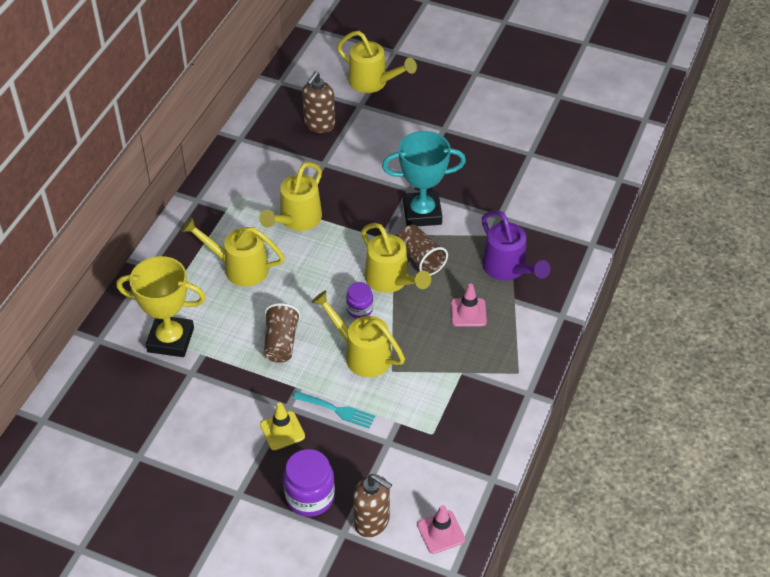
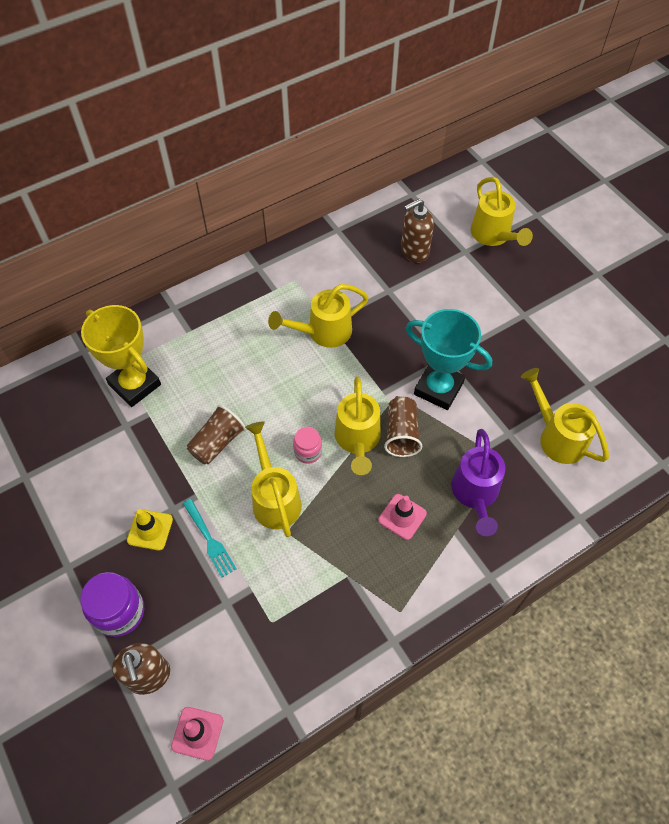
camera: 35 degrees right, 10 degrees up
(239, 268) = (241, 350): yellow watering can -> yellow watering can (557, 437)
(359, 309) = (308, 452): purple jar -> pink jar

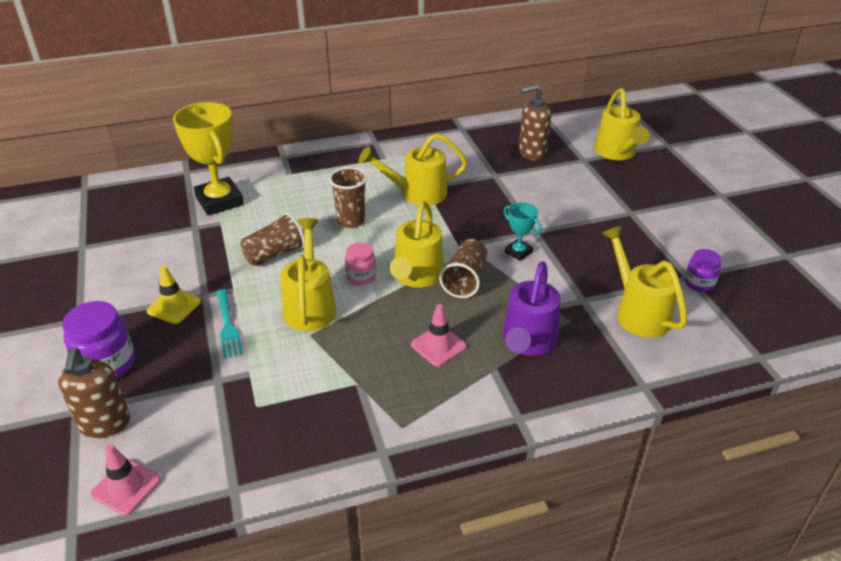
camera: 15 degrees right, 20 degrees down
(273, 383) = (351, 221): none -> brown cup
(438, 388) = (518, 252): turquoise trophy -> turquoise trophy, size x0.49
(600, 391) = (699, 283): none -> purple jar

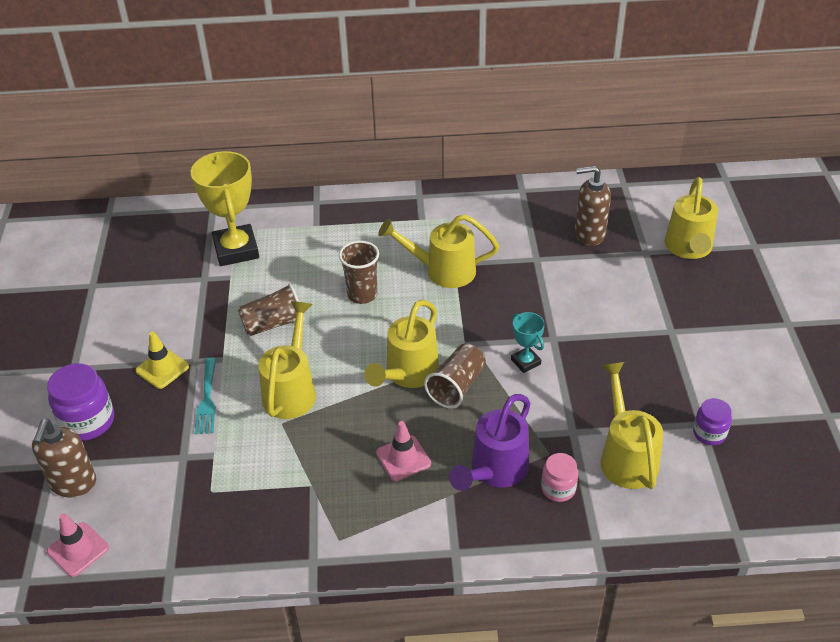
camera: 15 degrees right, 5 degrees up
(361, 276) = (352, 365): pink jar -> pink jar (558, 489)

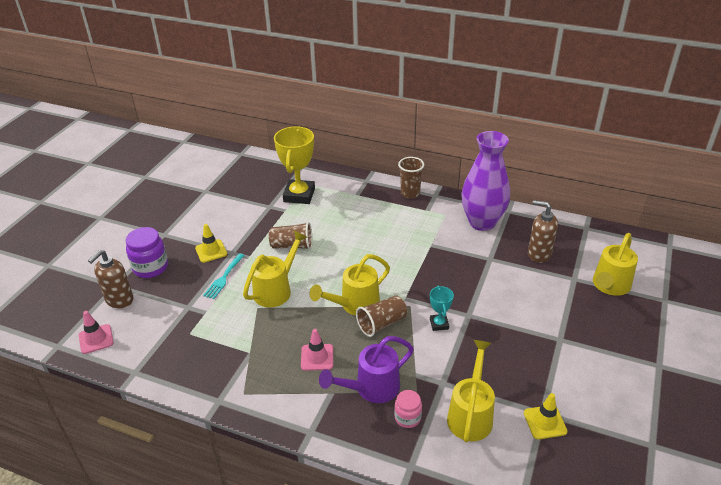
camera: 25 degrees right, 5 degrees down
(362, 295) = (358, 245): brown cup -> brown cup (410, 193)
(443, 271) = (420, 247): yellow watering can -> none
(499, 214) = (482, 222): none -> purple vase
(709, 433) = (545, 422): purple jar -> yellow traffic cone

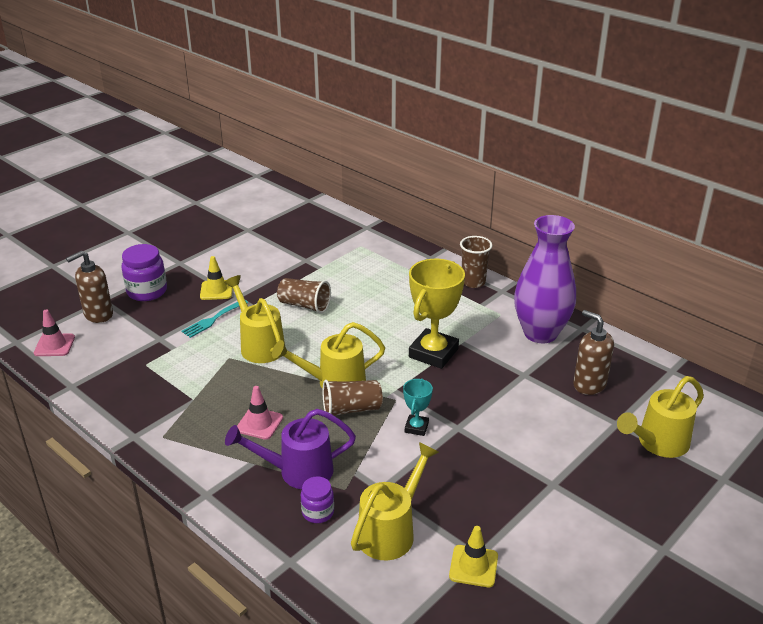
camera: 20 degrees right, 5 degrees down
(276, 290) = (259, 345): yellow watering can -> yellow watering can turned 90 degrees counterclockwise
(299, 195) = (345, 256): yellow trophy -> yellow trophy (433, 353)
(407, 417) = (318, 512): pink jar -> purple jar

